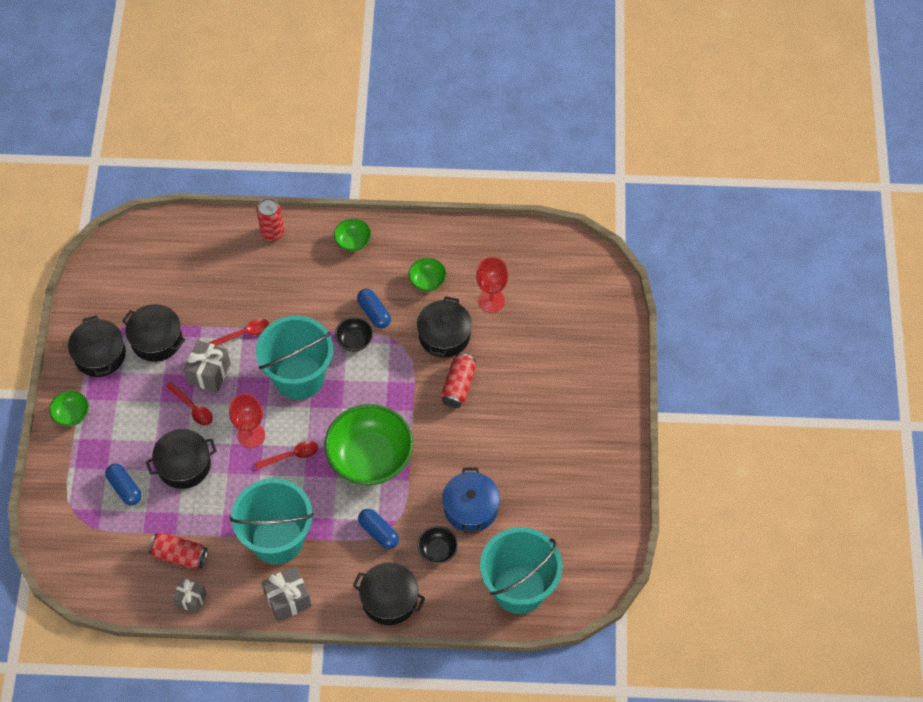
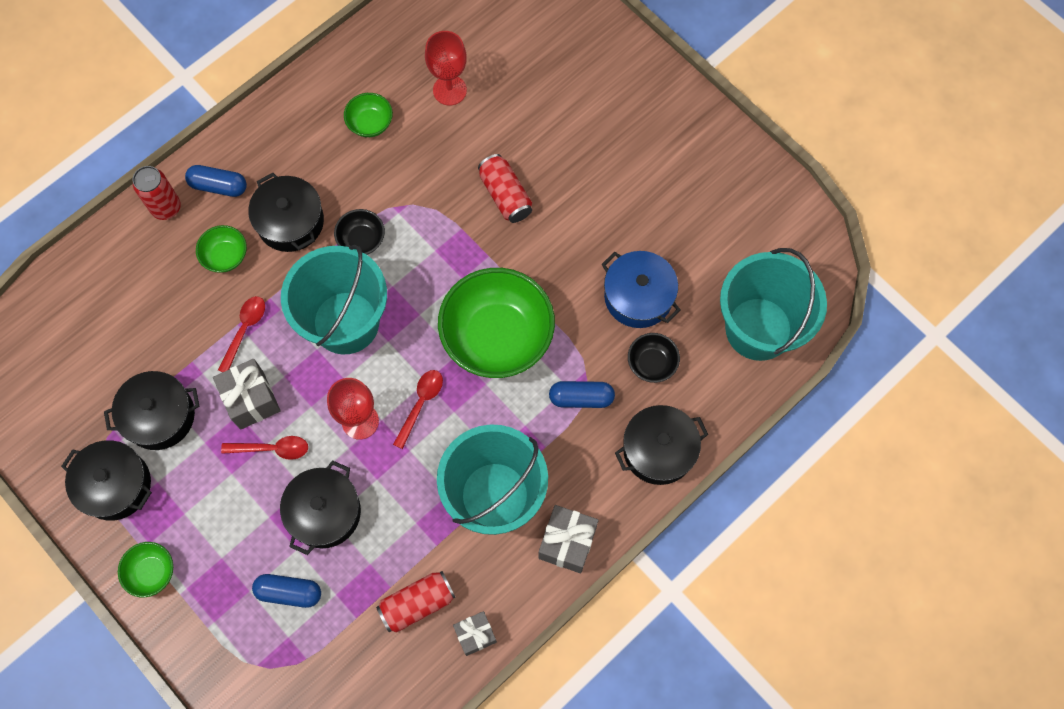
camera: 45 degrees left, 10 degrees up
(353, 241) = (257, 147): green bowl -> green bowl (225, 256)
(374, 313) = (351, 197): blue capsule -> blue capsule (218, 186)
(444, 335) = (441, 160): black pot -> black pot (290, 222)

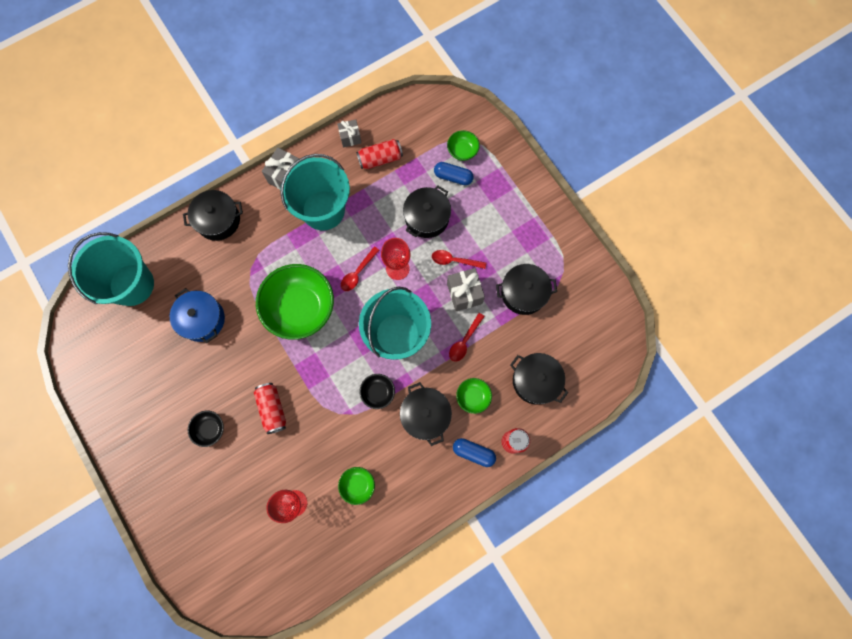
camera: 170 degrees left, 5 degrees up
(115, 485) = (553, 255): black pot -> black pot (535, 381)
(151, 572) = (532, 201): green bowl -> green bowl (462, 151)
(581, 398) = (257, 259): blue capsule -> none
(651, 363) = (206, 274): black bowl -> black bowl (210, 429)

